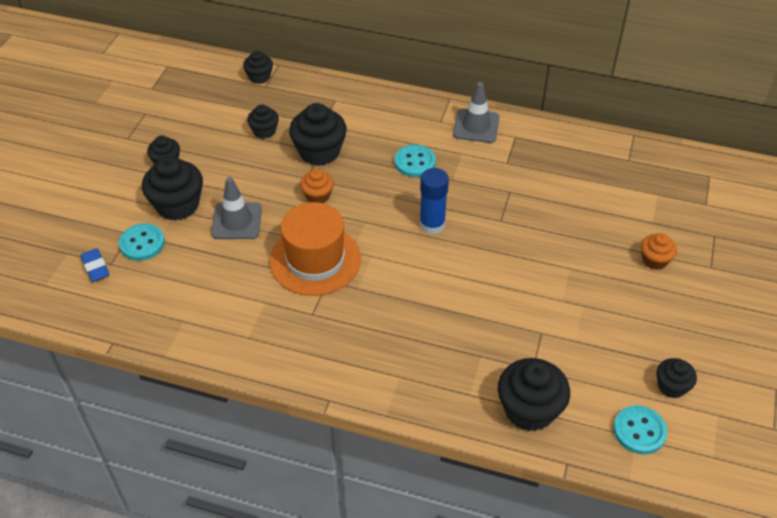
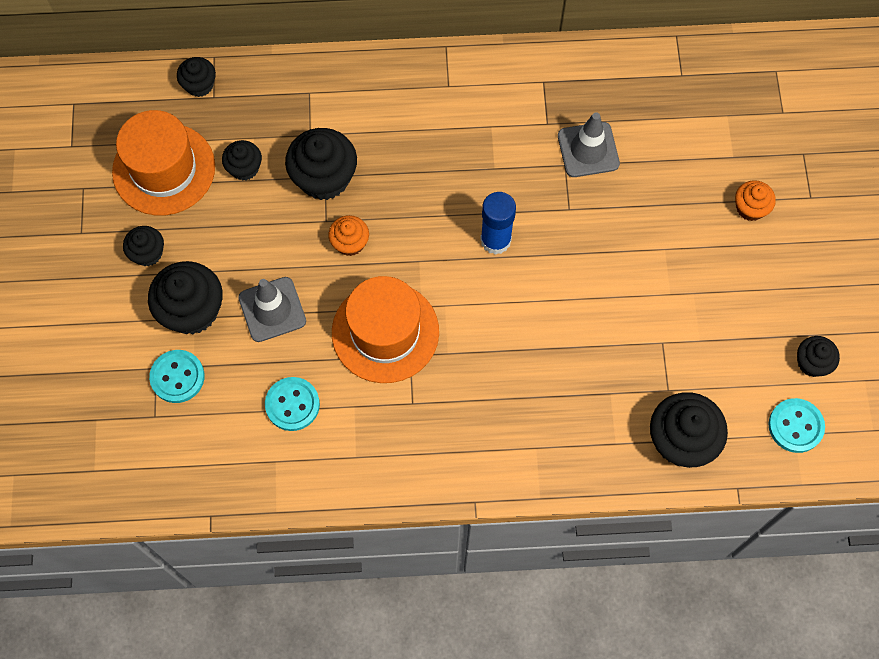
camera: 20 degrees left, 20 degrees up
(95, 267) = (140, 427): blue eraser -> none
(207, 117) = (164, 169): none -> orange hat
(415, 162) = (442, 157): turquoise button -> turquoise button (292, 404)
(476, 126) = (492, 80): grey traffic cone -> grey traffic cone (588, 150)

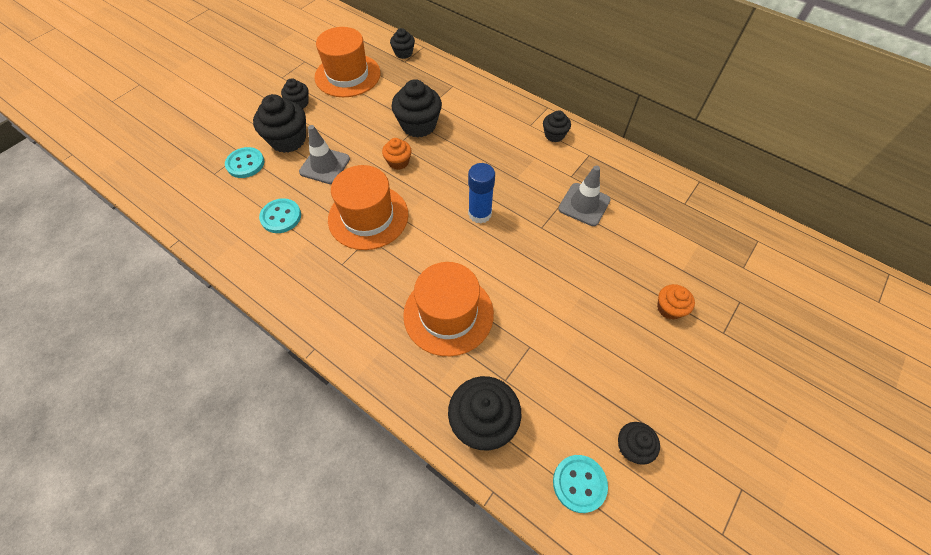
camera: 40 degrees right, 10 degrees down
(244, 168) = (385, 97): black cupcake -> black cupcake (554, 135)
(564, 370) = (448, 314): none -> orange hat

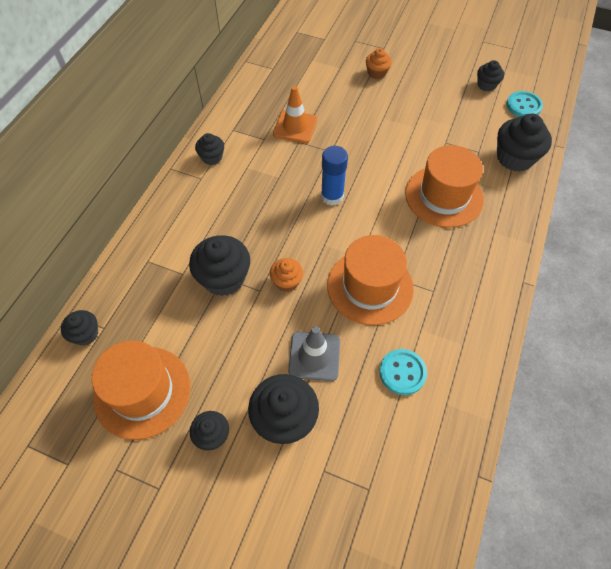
camera: 105 degrees left, 0 degrees up
(245, 164) = (340, 455): turquoise button -> none
(584, 204) = (295, 127): grey traffic cone -> orange traffic cone

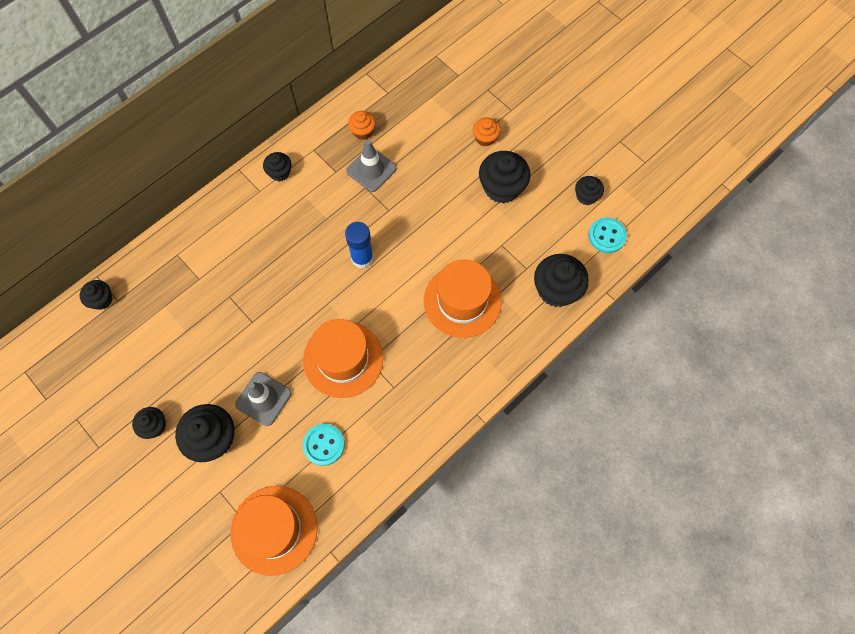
camera: 25 degrees right, 10 degrees up
(142, 391) = (121, 367): orange hat -> orange hat (274, 530)
(224, 278) = (229, 297): black cupcake -> black cupcake (501, 187)
(286, 281) = (278, 323): orange cupcake -> orange cupcake (363, 131)
(295, 127) = (371, 169): orange traffic cone -> grey traffic cone

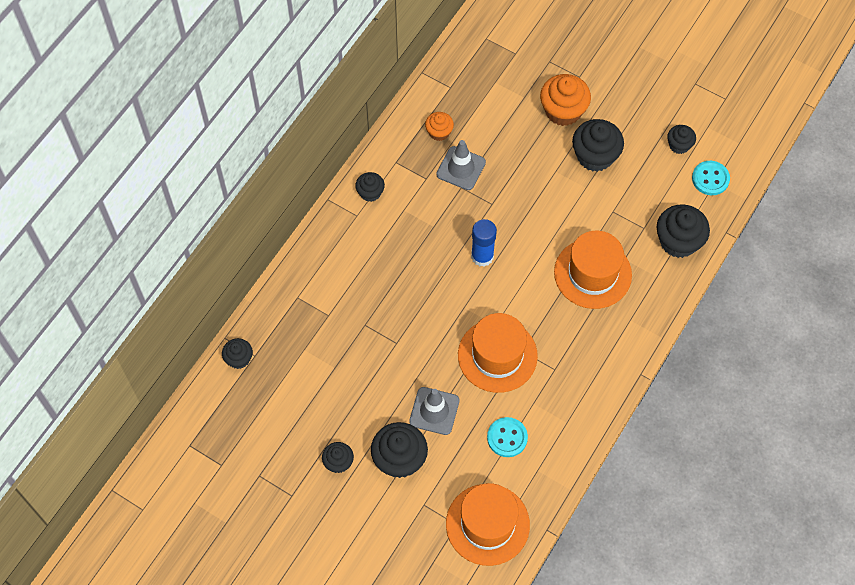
camera: 15 degrees left, 5 degrees down
(485, 138) = (563, 111): orange cupcake -> orange cupcake, size x1.78

